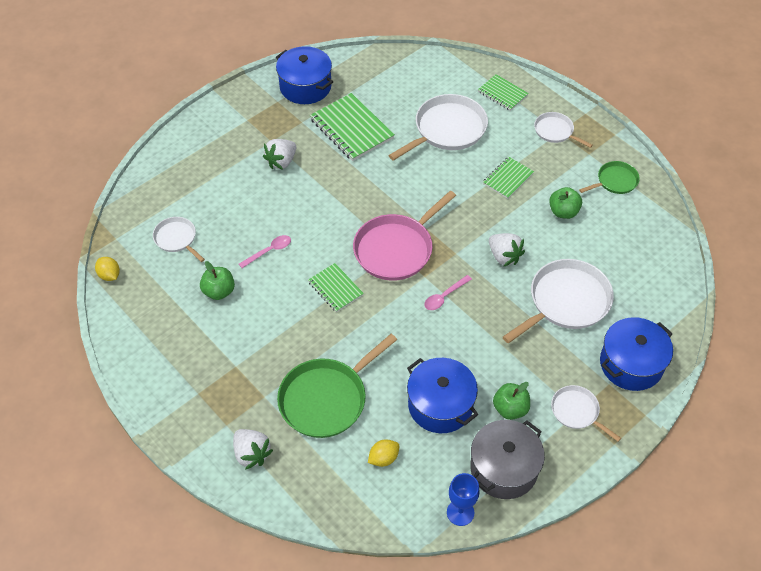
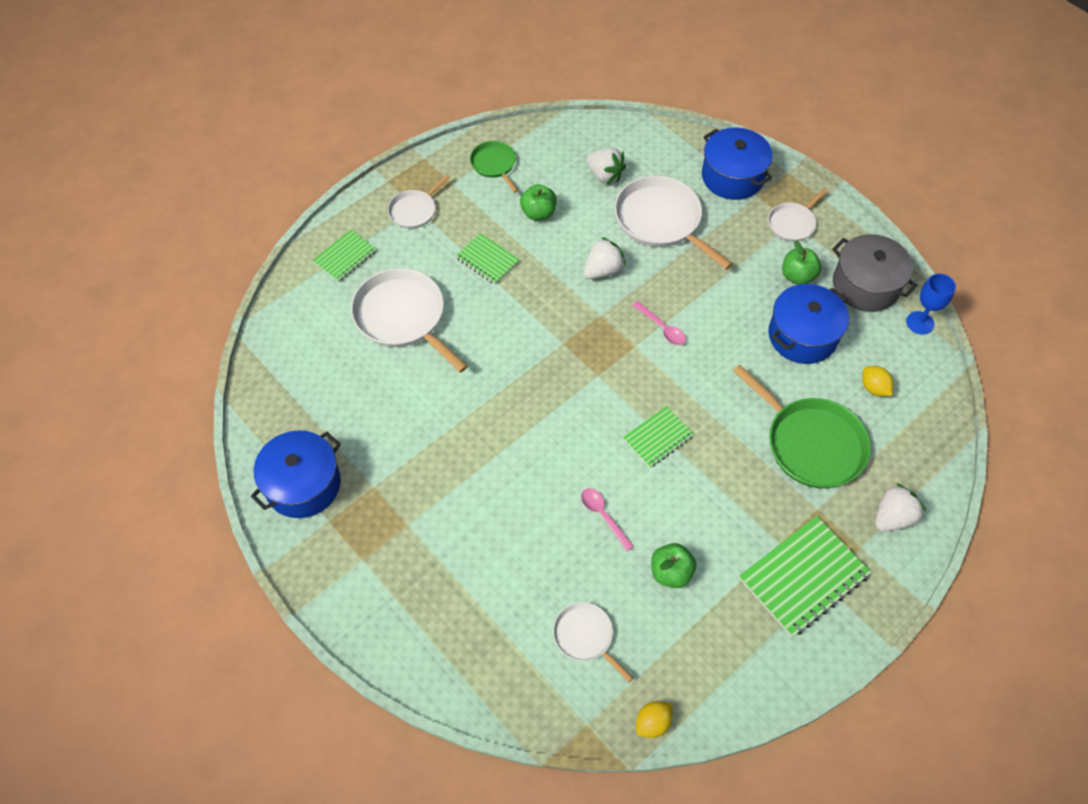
camera: 90 degrees left, 5 degrees up
(177, 239) = (585, 636): white pan -> white pan turned 90 degrees clockwise
(281, 162) = (448, 509): white strawberry -> white strawberry (604, 175)
(352, 129) = (392, 424): green notebook -> green notebook (803, 577)
(396, 249) = (595, 374): pink pan -> none

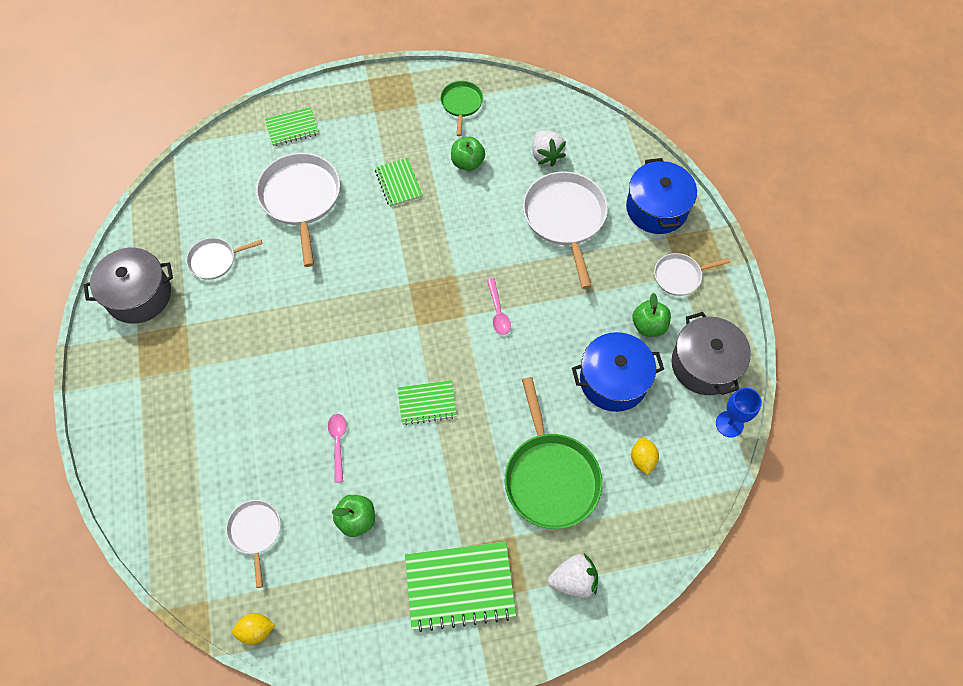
camera: 30 degrees right, 5 degrees up
(303, 484) = (139, 295): blue pot -> grey pot
(414, 210) = (371, 114): white pan -> white pan (215, 260)
(603, 270) = (485, 238): white strawberry -> none

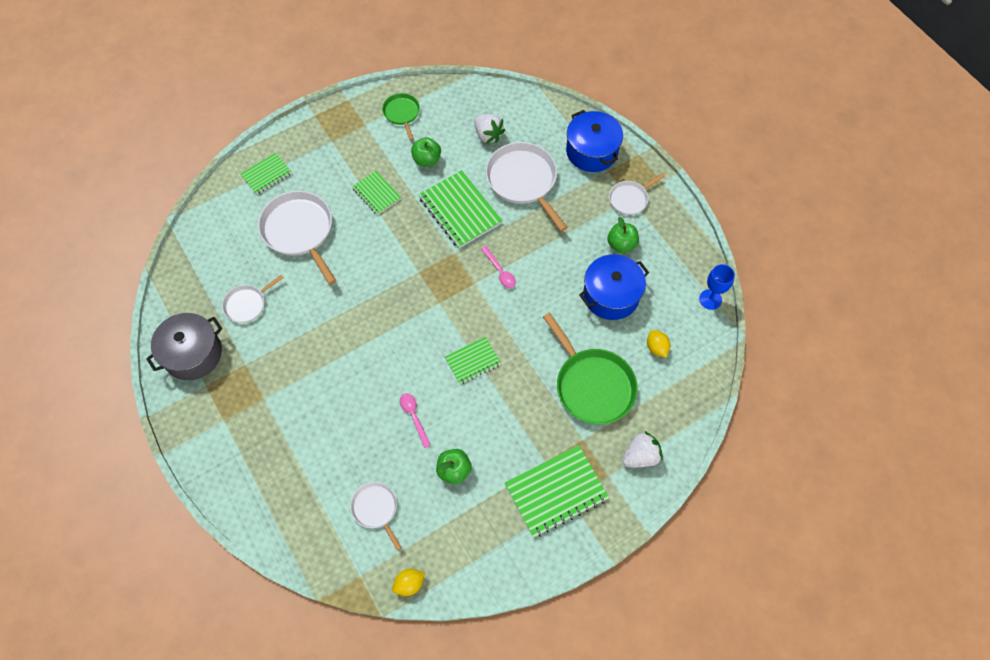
camera: 20 degrees left, 0 degrees up
(481, 230) = (460, 210): none -> green notebook
(704, 365) = (675, 261): grey pot -> none

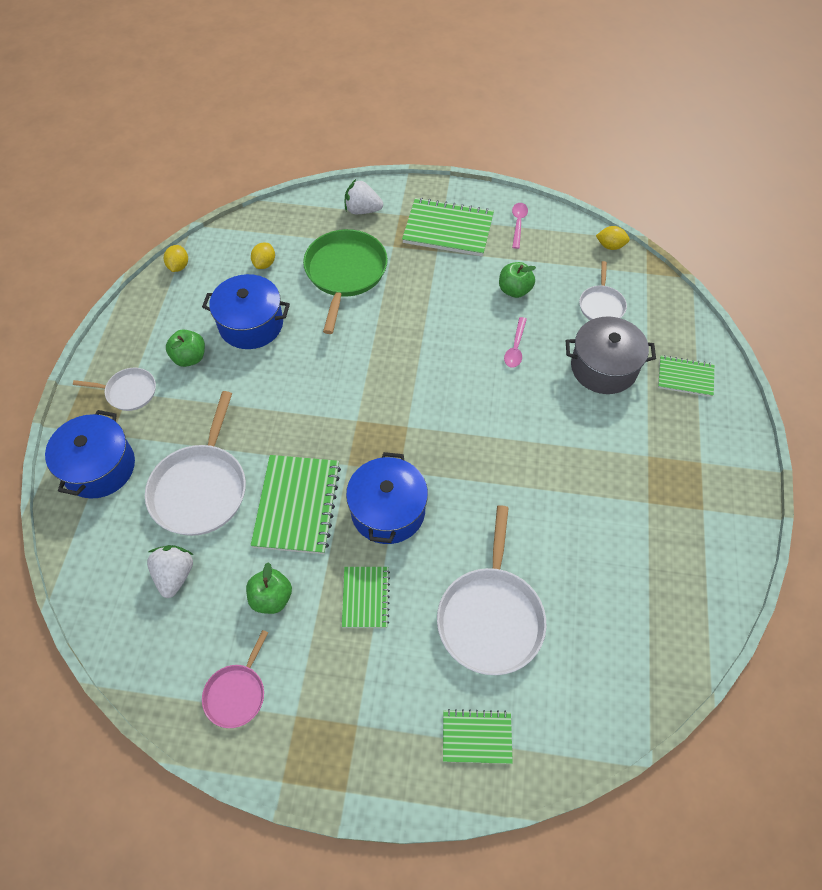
camera: 140 degrees left, 5 degrees down
(193, 354) = (701, 553): grey pot -> grey pot (603, 367)
(247, 304) = (608, 568): white pan -> none
(402, 113) = (236, 693): green pan -> pink pan
(405, 244) = (388, 511): none -> blue pot
(472, 361) = (424, 355): green notebook -> green notebook (685, 377)
(500, 271) = (322, 414): pink spoon -> pink spoon (518, 224)
(710, 299) = (178, 266): blue goblet -> yellow lemon

